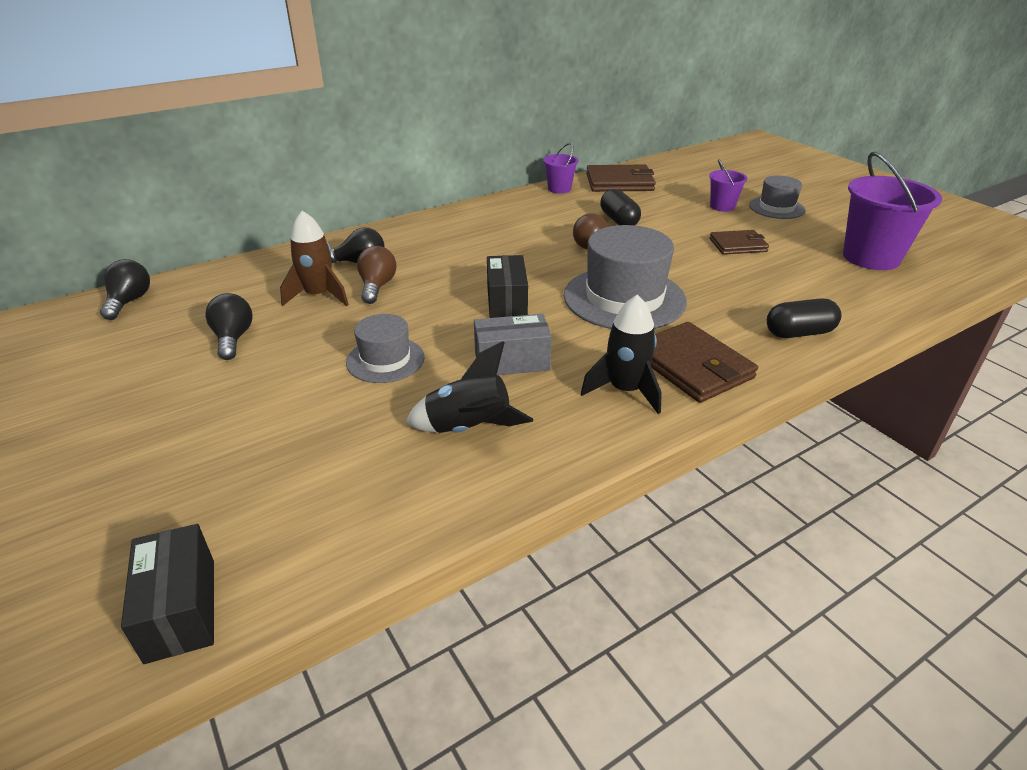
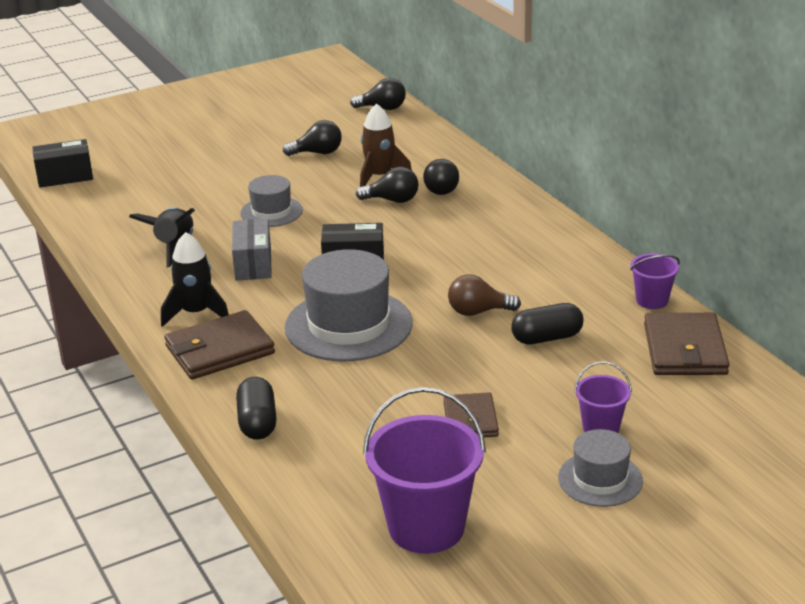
camera: 95 degrees right, 5 degrees down
(377, 287) = (392, 200): brown light bulb -> black light bulb

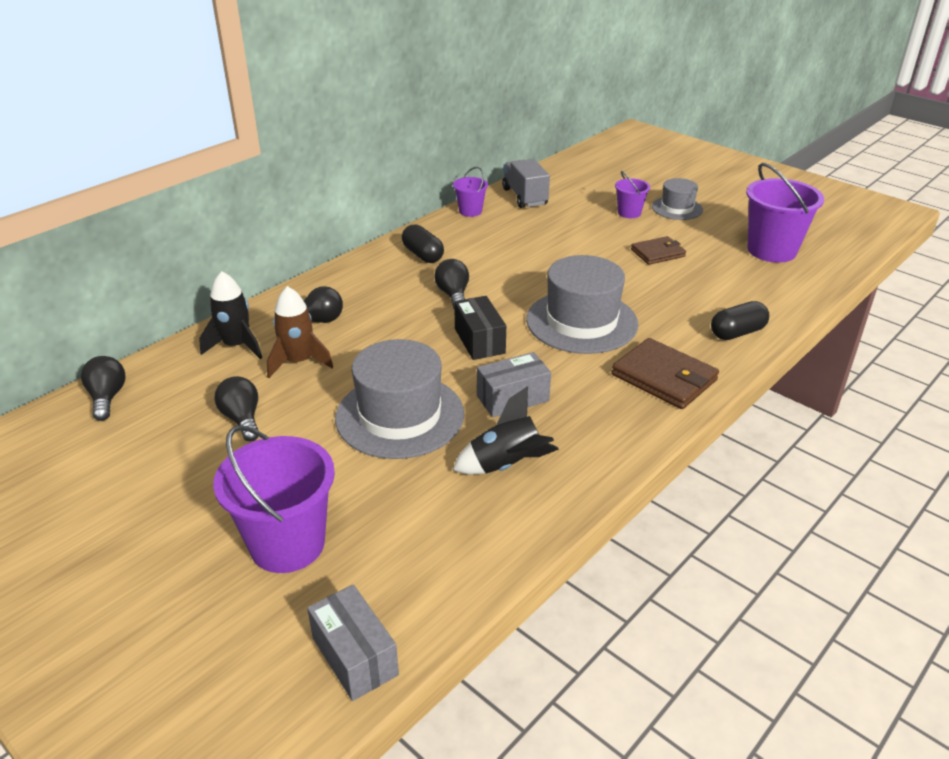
camera: 110 degrees left, 5 degrees up
(65, 177) = (355, 656): black box -> grey box
(172, 163) = (287, 544): none -> purple bucket
(196, 313) = (619, 409): black rocket -> black rocket (236, 346)
(271, 212) = (400, 416): grey hat -> grey hat, size x1.79
(392, 200) = (350, 344): black light bulb -> black light bulb (453, 295)
(478, 312) = (525, 270): brown light bulb -> none
(547, 338) = (542, 240): black capsule -> black capsule (423, 255)
(685, 349) = (524, 197): brown wallet -> grey truck

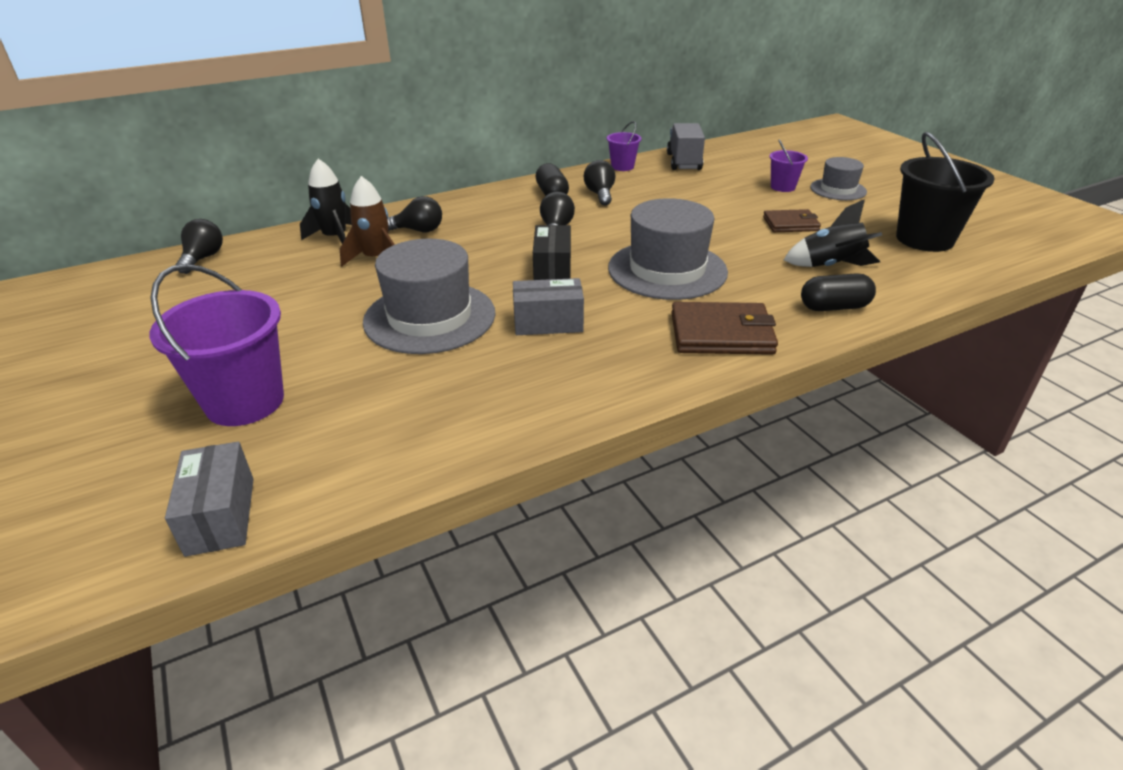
camera: 20 degrees right, 0 degrees up
(242, 419) = (293, 294): black light bulb -> black light bulb (600, 194)
(506, 465) = (498, 379): black rocket -> black rocket (831, 266)
(664, 377) = (721, 333): brown wallet -> brown wallet turned 60 degrees counterclockwise
(771, 250) = (924, 239): purple bucket -> black bucket

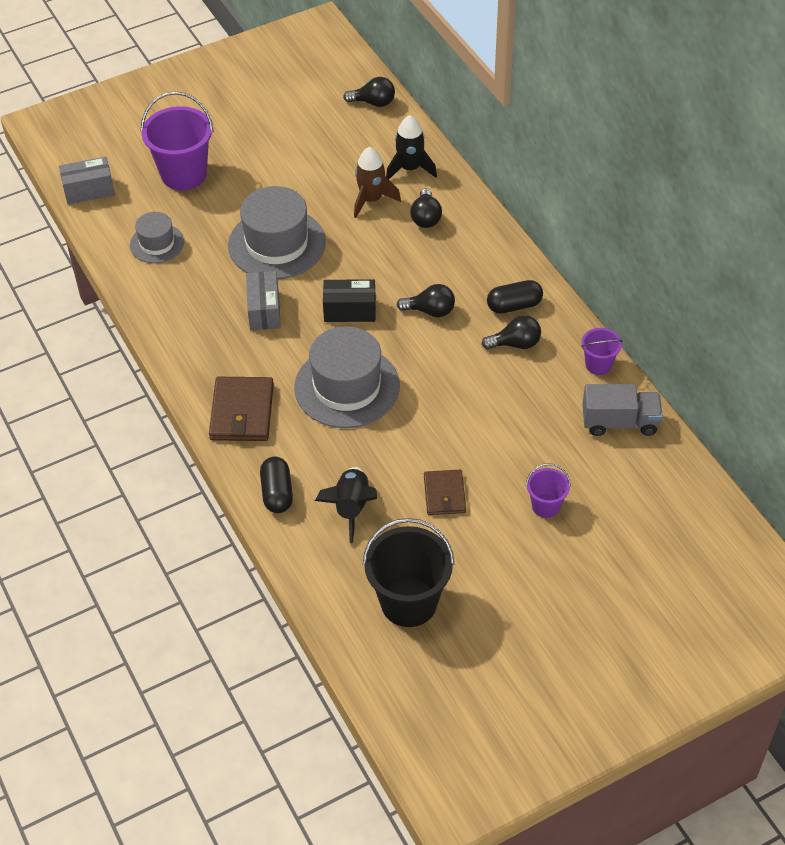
camera: 90 degrees right, 15 degrees up
(838, 189) = (541, 558): grey hat -> grey hat (157, 243)

